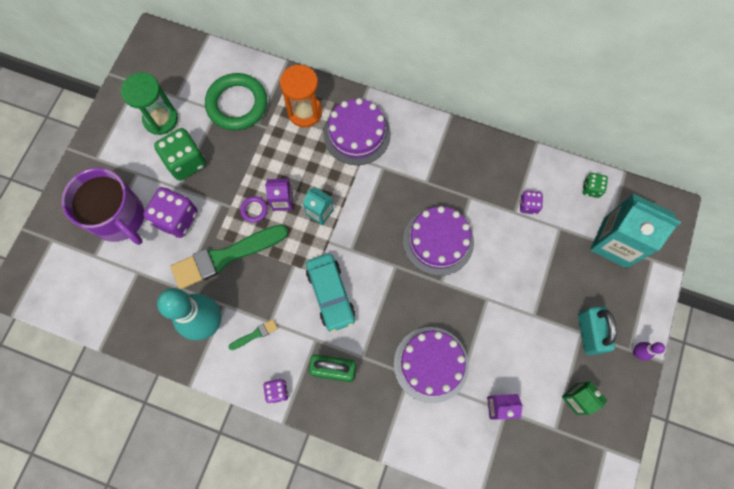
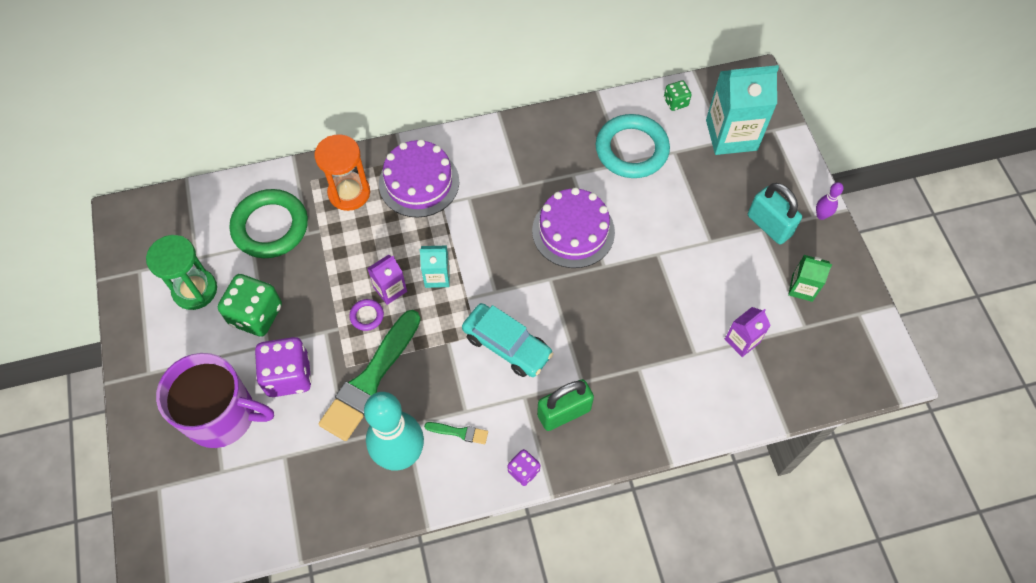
camera: 35 degrees left, 10 degrees down
(255, 334) = (459, 432): green brush -> green brush turned 75 degrees clockwise
(431, 364) = (652, 345): purple cake -> none
(528, 205) = (631, 149): purple dice -> turquoise ring

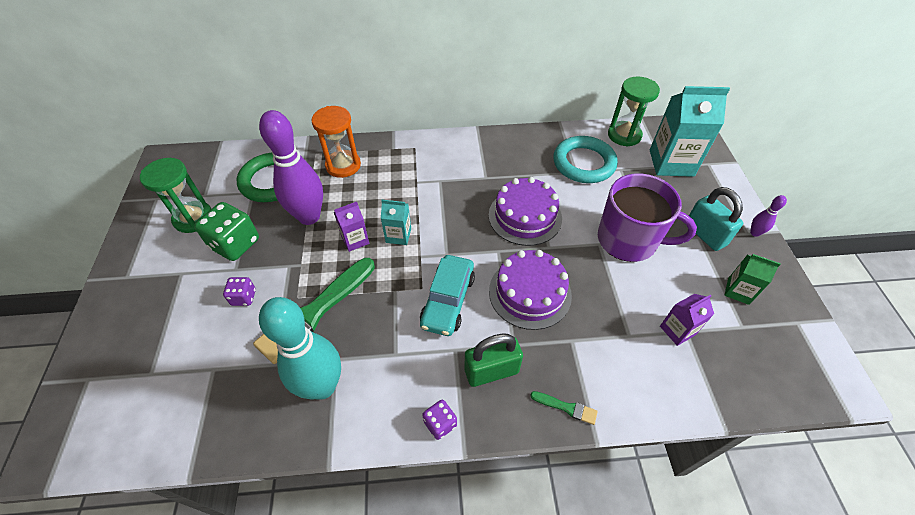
camera: 10 degrees right, 10 degrees down
(222, 415) = (172, 322): purple mug -> purple mug (628, 240)
(288, 376) = (244, 297): purple dice -> purple dice, size x0.53
(329, 268) = (309, 217): none -> purple bowling pin
(367, 316) = (328, 258): purple ring -> none
(419, 182) = (401, 165): purple cake -> purple cake (530, 293)
(459, 432) = (384, 374): green brush -> green brush (566, 407)
(507, 345) = (448, 300): turquoise car -> turquoise car turned 60 degrees clockwise
(675, 102) = (624, 135): green dice -> green hourglass

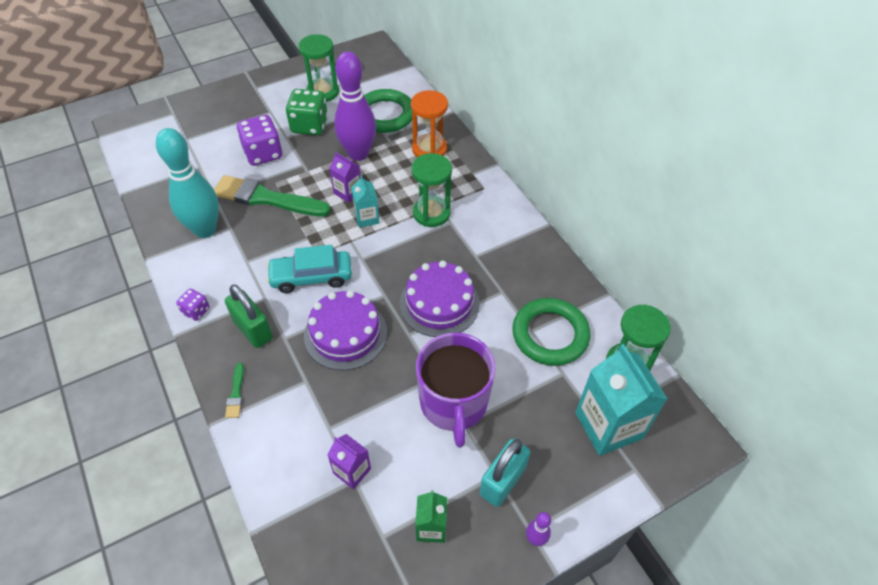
camera: 65 degrees right, 0 degrees up
(244, 297) = (263, 154): purple dice -> purple dice, size x1.89
(421, 189) = (431, 213): none -> green hourglass
(583, 163) = (550, 335): turquoise ring -> green ring

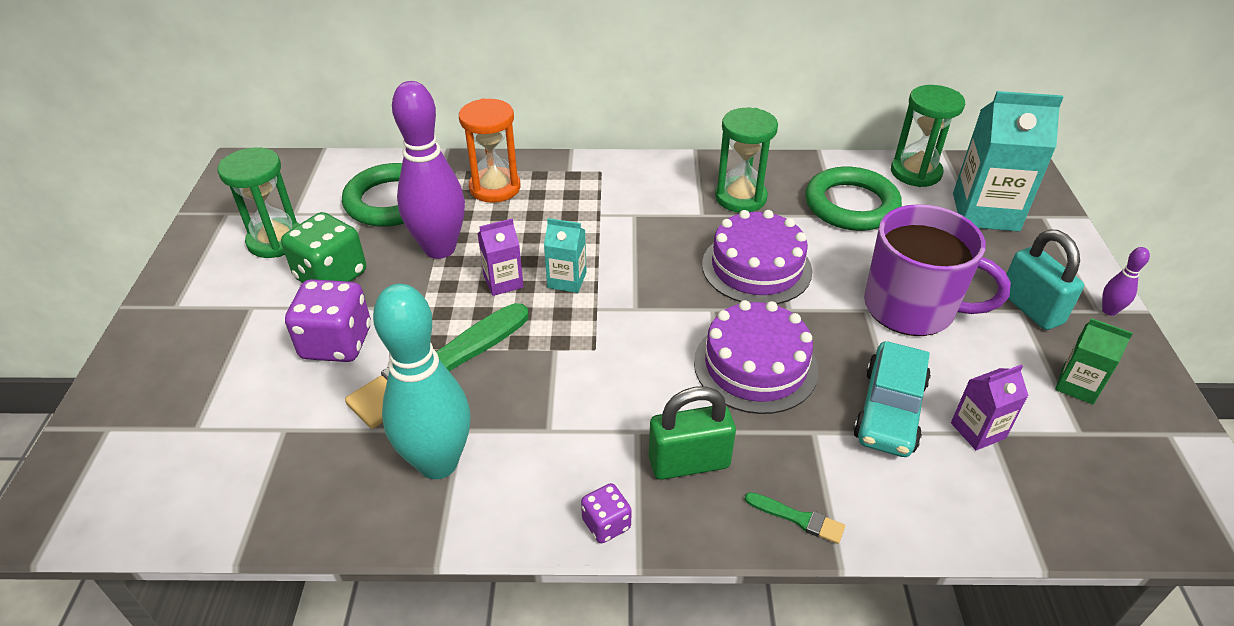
camera: 60 degrees left, 10 degrees down
(311, 277) = (632, 367): turquoise car -> turquoise car (889, 410)
(431, 213) = (606, 224): green hourglass -> green hourglass (740, 197)

